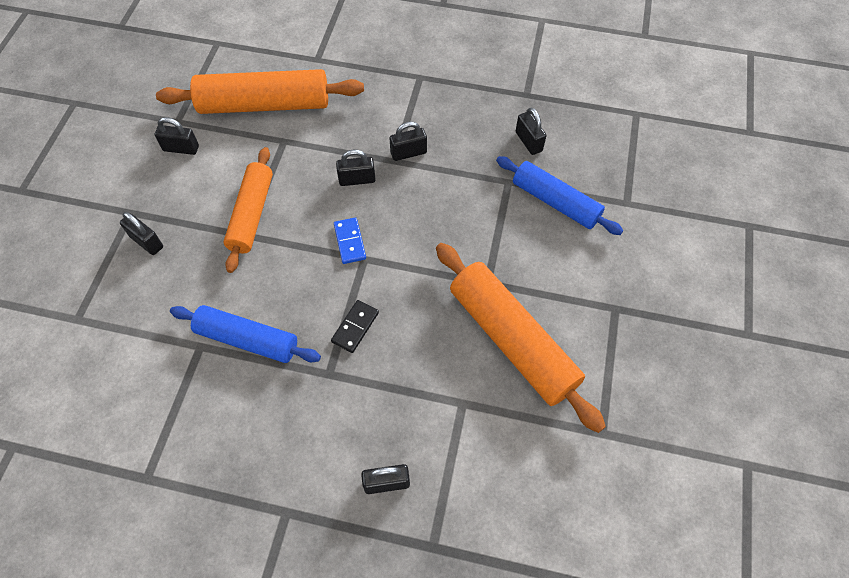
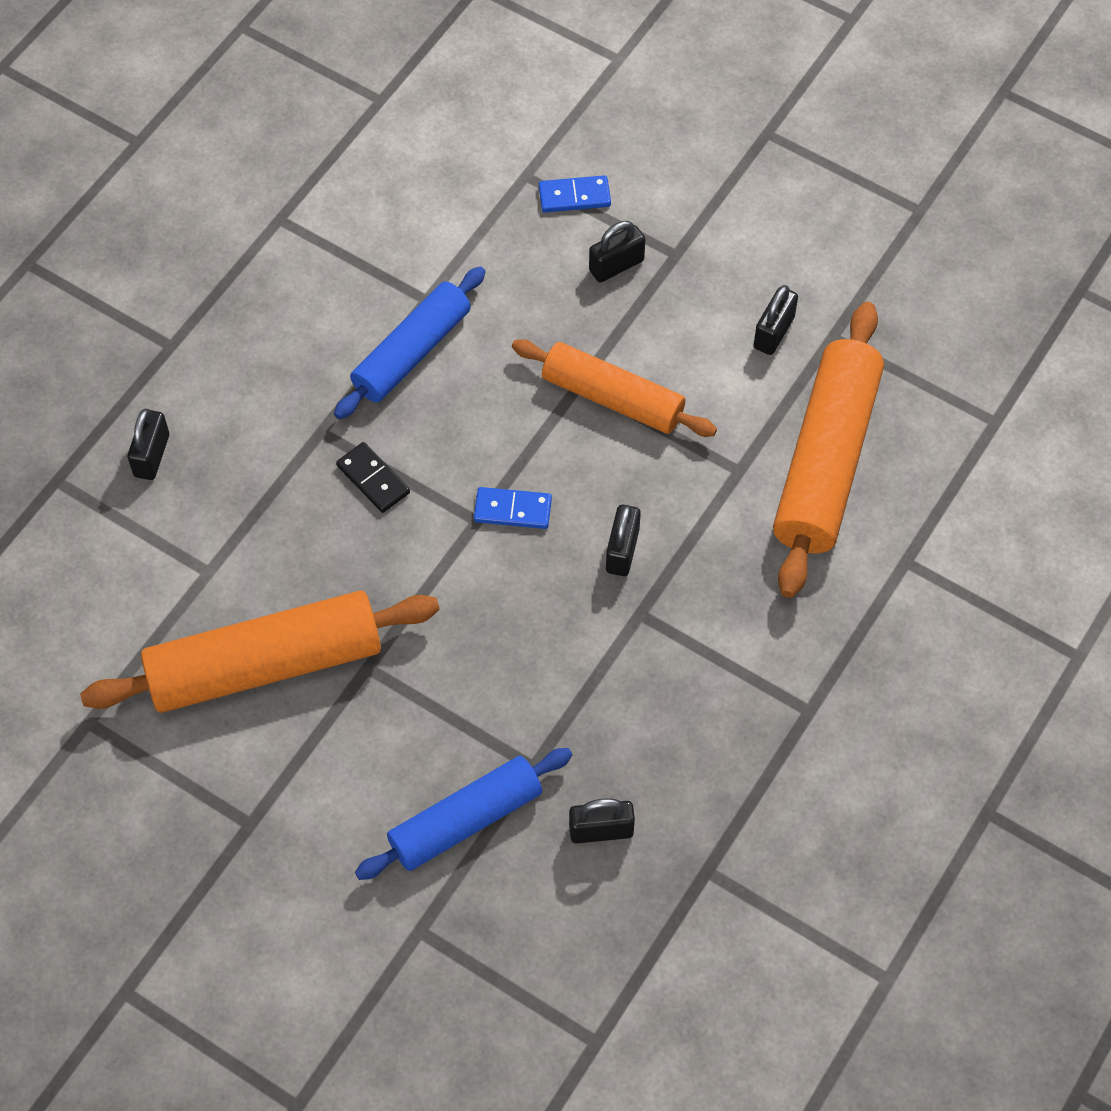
camera: 110 degrees right, 0 degrees up
(91, 283) = (574, 196): none -> blue domino
(408, 153) = (647, 639): black padlock -> none

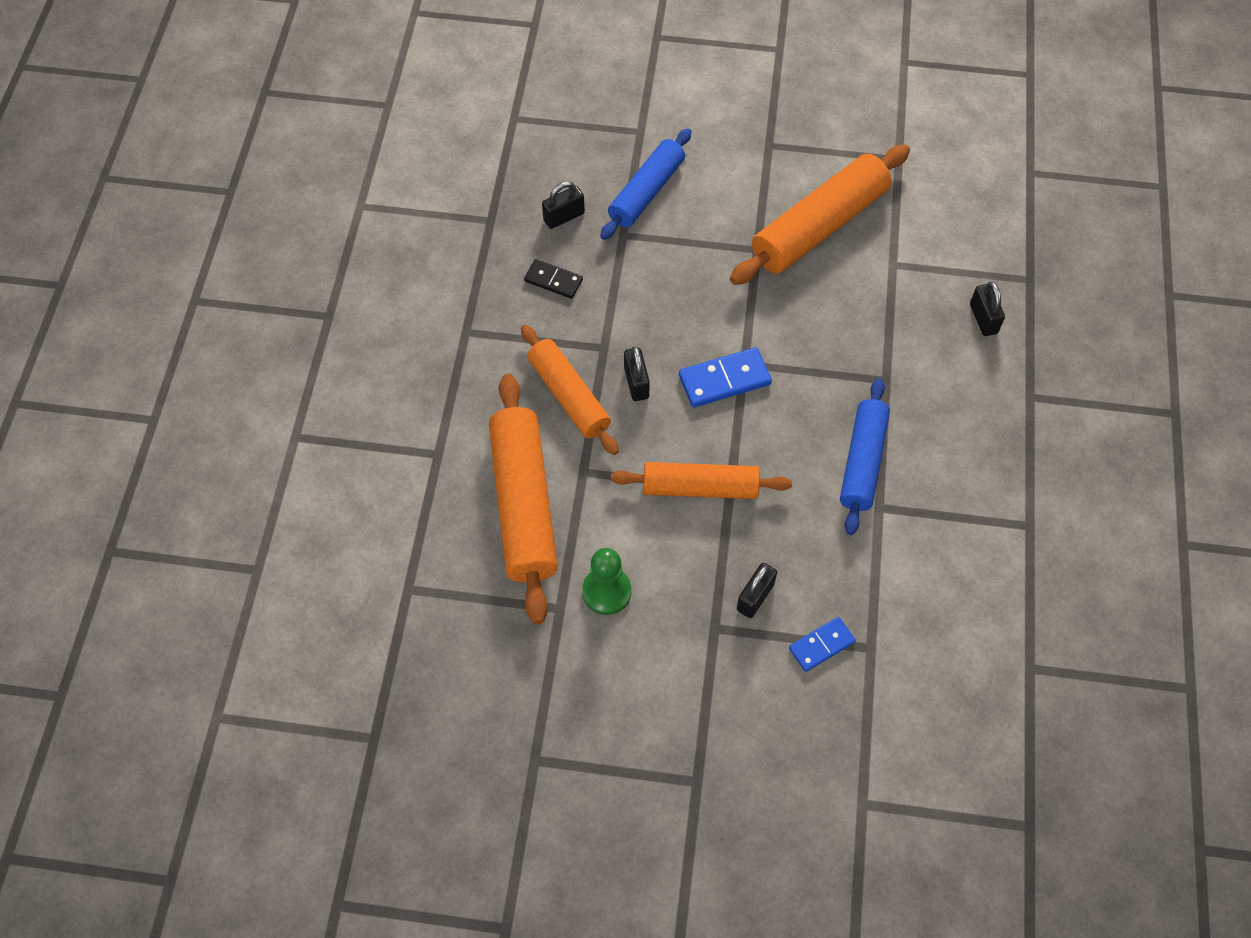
camera: 155 degrees right, 0 degrees up
(373, 479) = (829, 362): black domino -> black domino (553, 280)
(513, 510) = (724, 380): blue domino -> blue domino, size x1.52
(713, 568) = (569, 396): none -> orange rolling pin
(773, 332) = (606, 591): black padlock -> green pawn

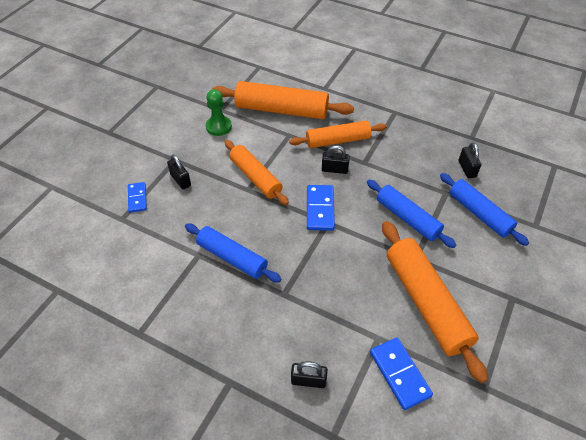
camera: 110 degrees right, 10 degrees down
(553, 280) = (419, 153): black domino -> none
(692, 270) = (407, 218): none -> blue rolling pin
(700, 487) = (255, 177): orange rolling pin -> orange rolling pin turned 60 degrees counterclockwise
(926, 235) = (400, 374): none -> blue domino

